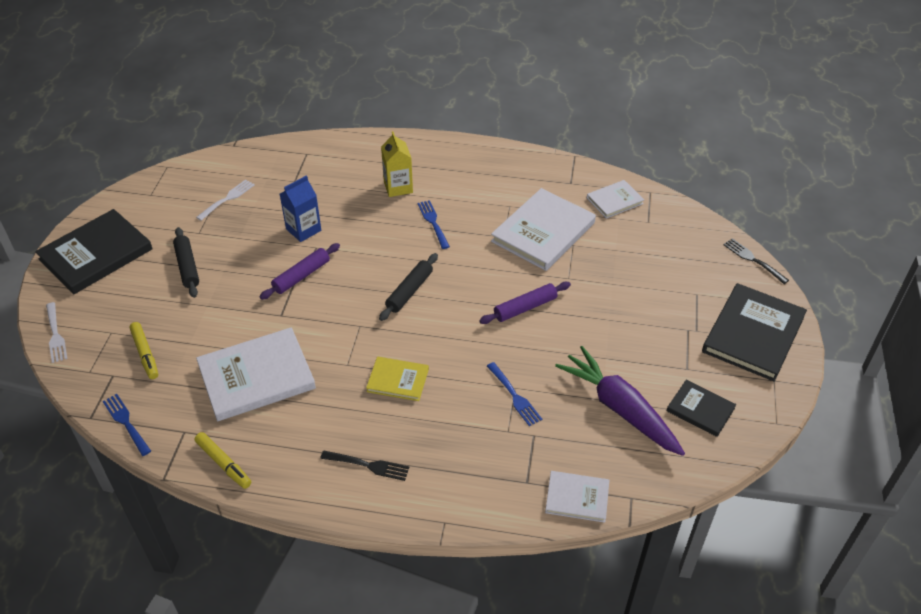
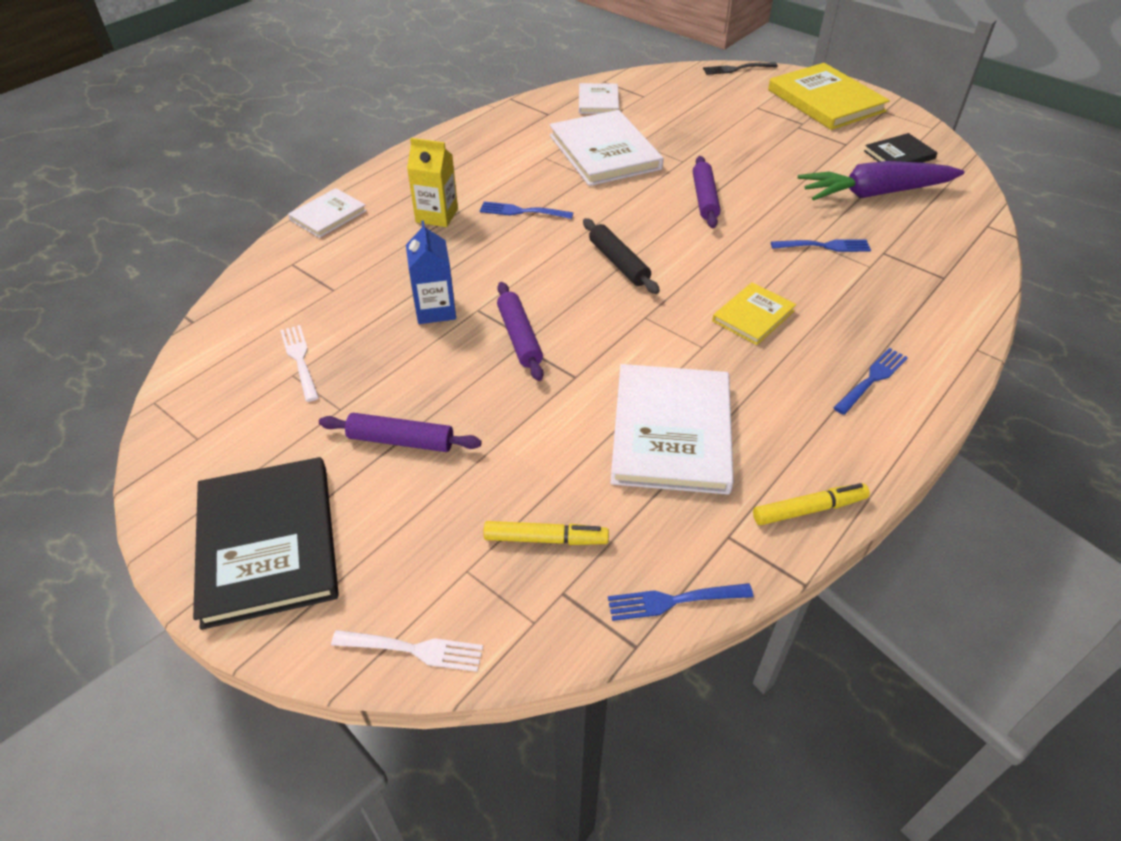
camera: 60 degrees left, 0 degrees up
(187, 267) = (401, 440): black rolling pin -> purple rolling pin
(368, 465) = (872, 379): black fork -> blue fork
(577, 498) = (976, 255): white book -> white book (328, 215)
(753, 334) = (825, 101): black book -> yellow book

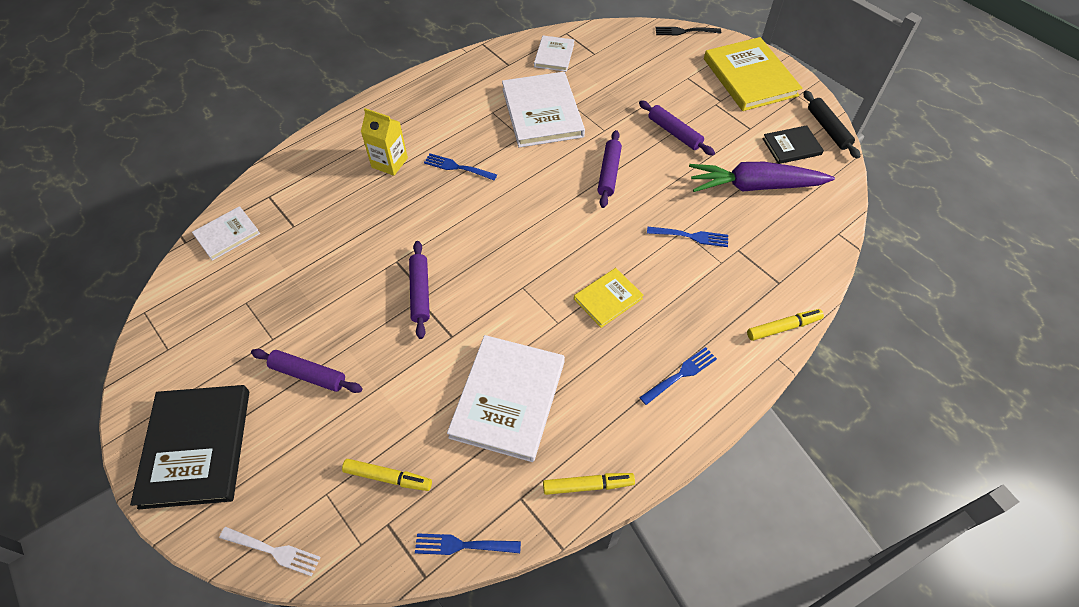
camera: 10 degrees right, 10 degrees up
(300, 359) = (254, 289): white fork -> none
(328, 215) = (306, 151): white book -> white book (227, 234)
(435, 310) = (364, 257): blue carton -> none
(619, 263) = (518, 230): black rolling pin -> black rolling pin (828, 129)
(764, 156) = (674, 133): none -> purple rolling pin
(969, 318) = (783, 327): none -> yellow marker

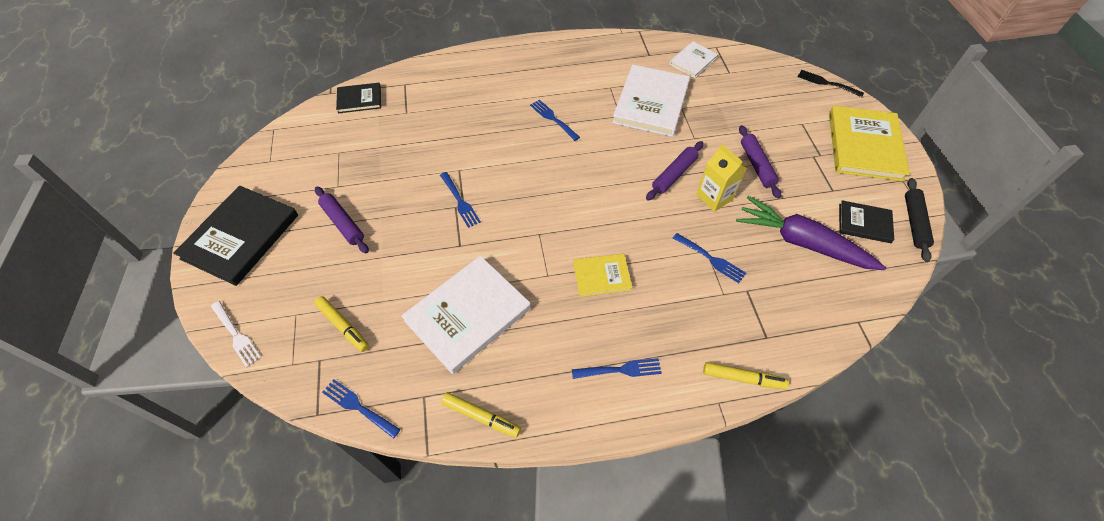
camera: 30 degrees right, 0 degrees up
(227, 234) = (359, 99): white book -> black book
(389, 162) = (505, 94): yellow carton -> yellow carton (714, 197)
(420, 292) = (460, 201): purple rolling pin -> blue fork

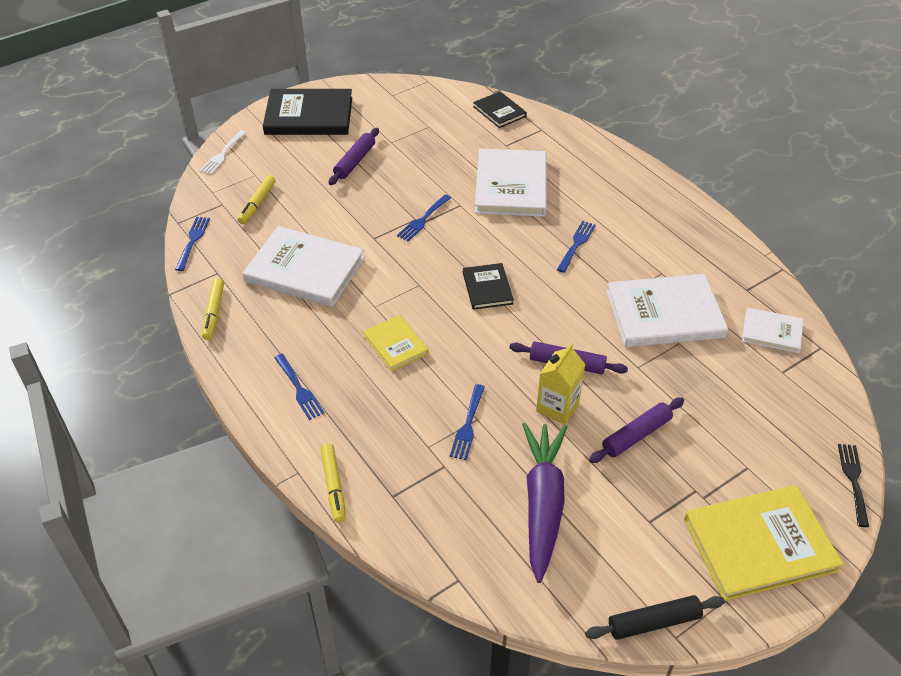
camera: 65 degrees right, 10 degrees down
(459, 129) = (511, 186): none -> white book
(864, 223) = (615, 564): black book -> black book (487, 288)

